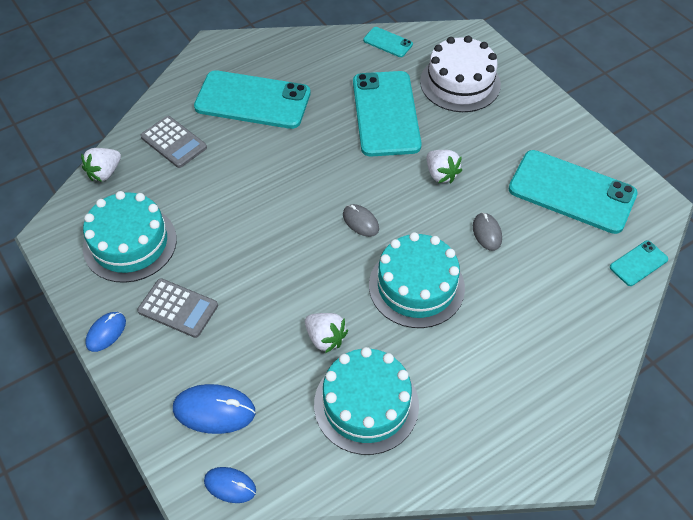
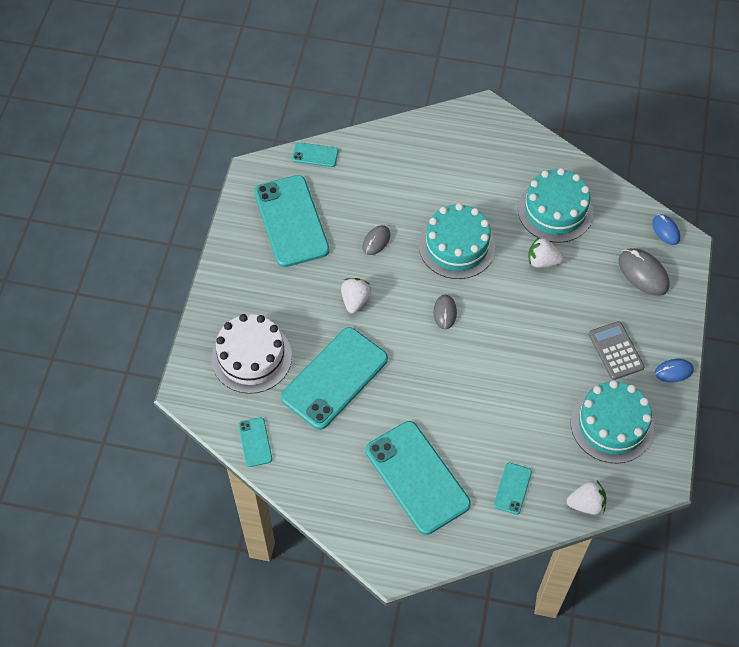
camera: 135 degrees left, 5 degrees up
(173, 142) = (512, 488): grey calculator -> turquoise phone
(214, 410) = (643, 273): blue mouse -> grey mouse
(325, 338) = (542, 261): white strawberry -> white strawberry turned 75 degrees counterclockwise

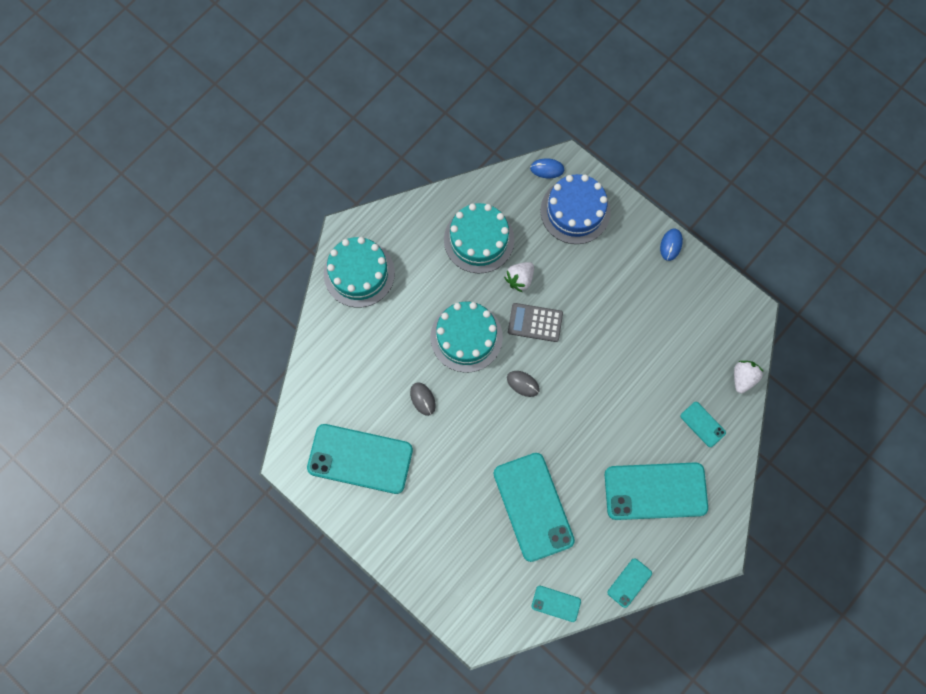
camera: 60 degrees left, 15 degrees up
(251, 357) = (475, 564): white cake -> none
(315, 155) = (303, 400): turquoise phone -> turquoise phone (629, 582)
(355, 300) = (470, 449): white strawberry -> none
(612, 425) = (690, 318): turquoise cake -> turquoise cake (359, 273)
(616, 351) = (630, 275): grey calculator -> grey calculator (535, 322)
(643, 273) = (575, 211): grey mouse -> blue cake

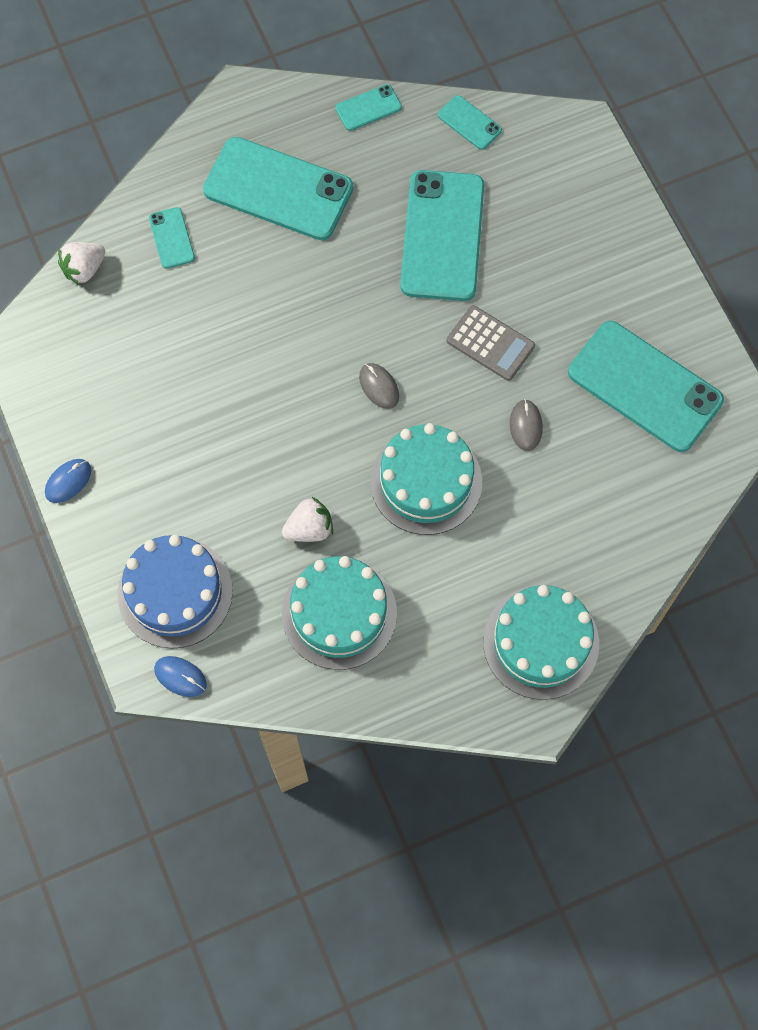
camera: 155 degrees left, 5 degrees down
(535, 322) = (319, 459): grey calculator -> grey calculator (490, 343)

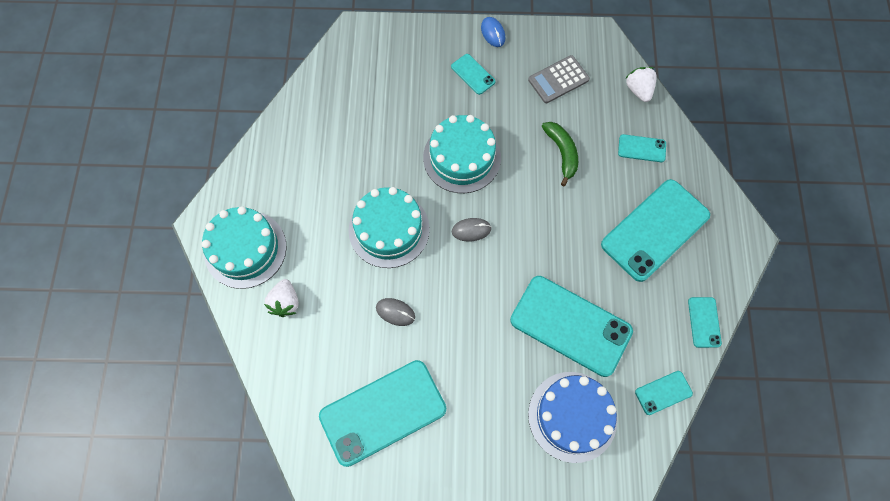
camera: 115 degrees right, 0 degrees up
(149, 479) = (473, 74): none -> turquoise phone
(175, 592) = (393, 62): blue cake -> blue cake (572, 416)
(180, 677) = (341, 47): blue mouse -> none
(221, 325) = (562, 153): none -> green banana
(309, 529) = (394, 148): white strawberry -> white strawberry (285, 302)
(339, 613) = (331, 142): turquoise cake -> turquoise cake (462, 157)
(490, 343) = (469, 318): grey calculator -> grey calculator (558, 80)

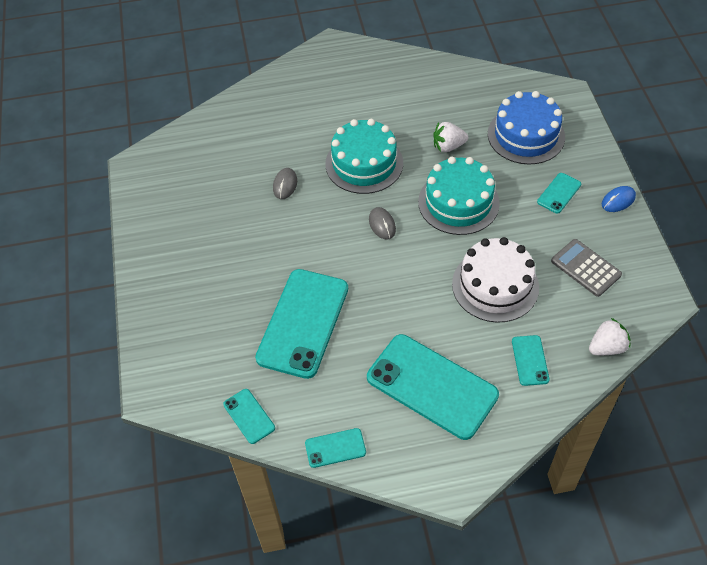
camera: 80 degrees right, 15 degrees down
(245, 249) = (317, 75): turquoise cake -> none
(285, 302) = (276, 111): white strawberry -> white strawberry (448, 146)
(383, 412) = (193, 195): turquoise phone -> none
(562, 153) = (495, 285): green banana -> white cake
(572, 416) = (211, 338): blue cake -> blue cake (526, 135)

